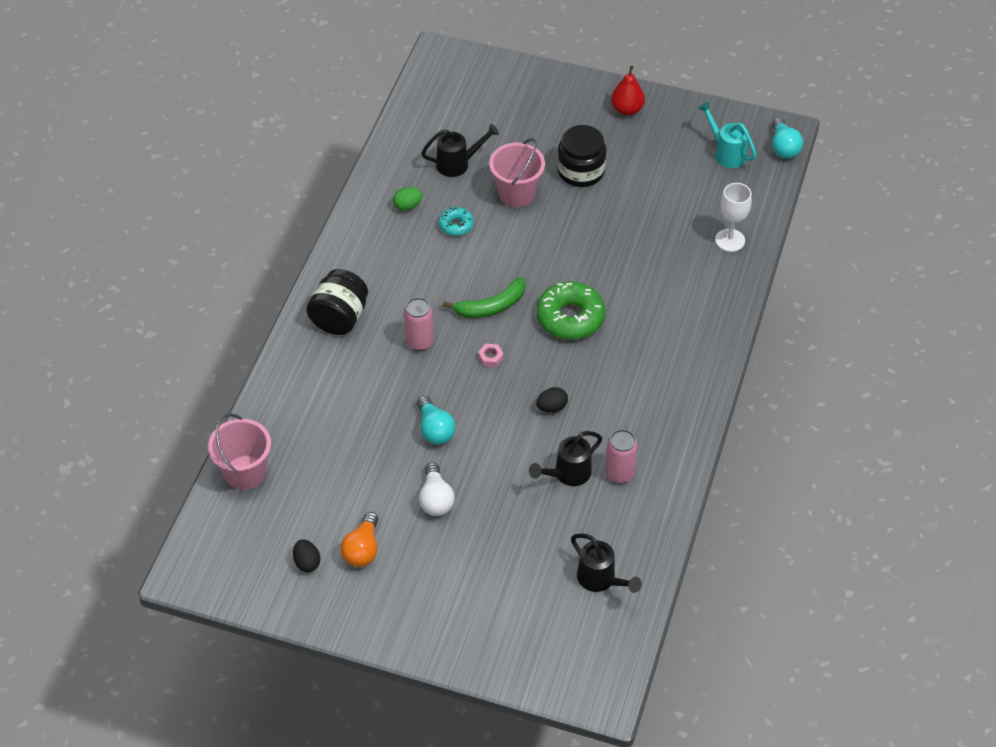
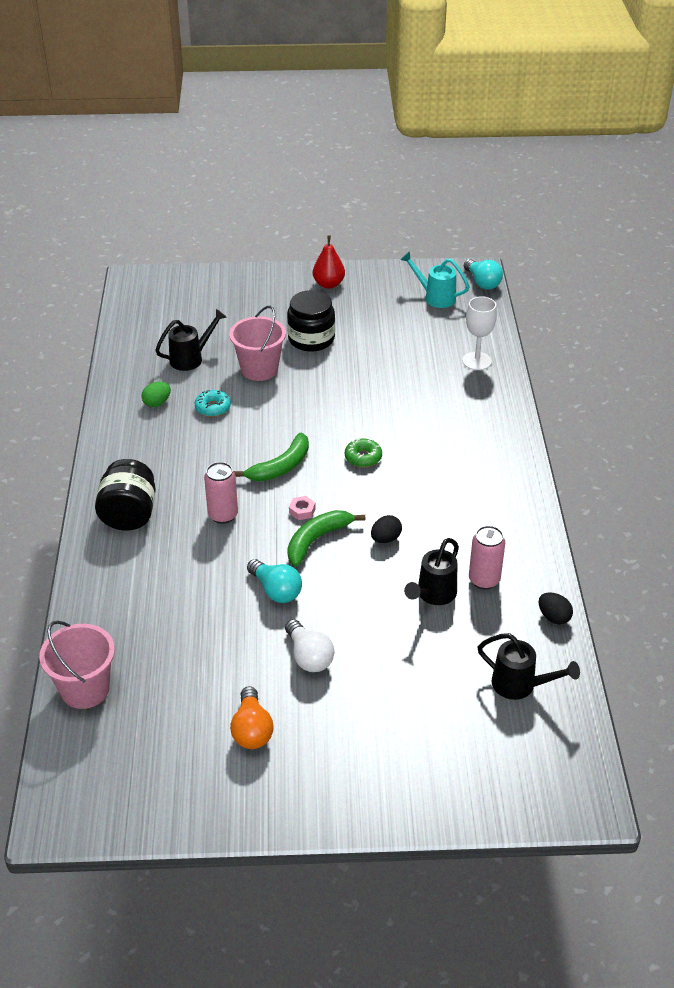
camera: 20 degrees left, 10 degrees down
(307, 562) = (195, 762): black egg -> black egg (553, 617)
(491, 390) = (317, 540): none -> green banana
(570, 317) = (363, 457): green donut -> green donut, size x0.53

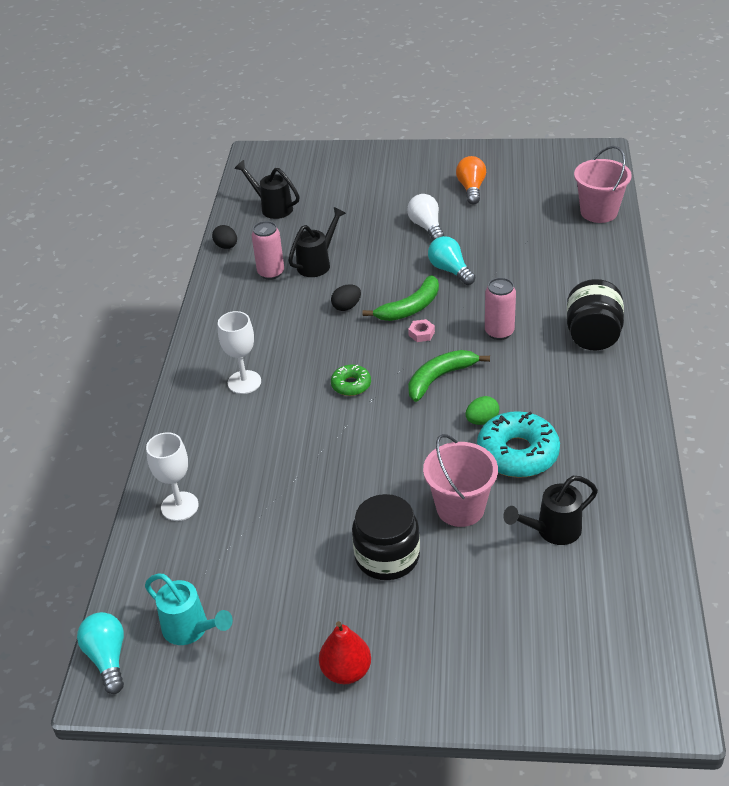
camera: 170 degrees left, 0 degrees up
(157, 403) = (587, 463): green egg -> green egg (482, 420)
(213, 408) = (517, 453): turquoise donut -> turquoise donut, size x1.88
(464, 456) = (244, 382): none -> white goblet

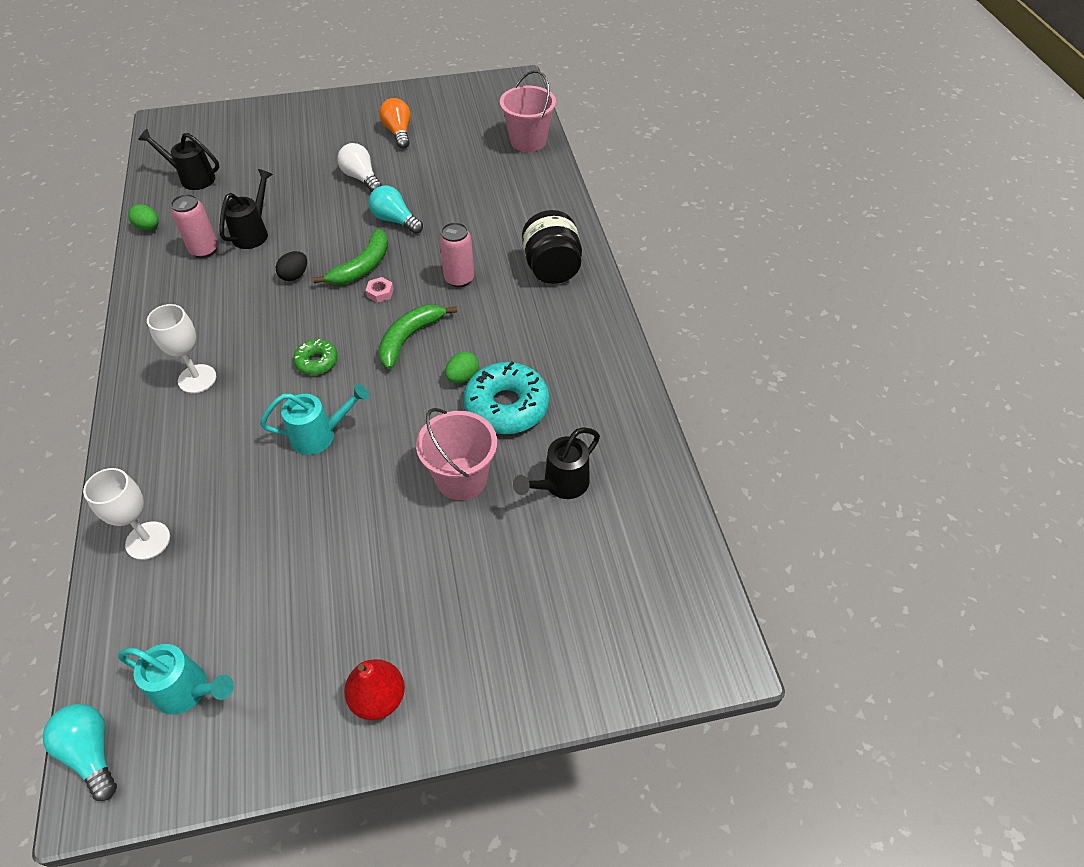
camera: 20 degrees left, 10 degrees up
(226, 246) = (148, 227): black egg -> green egg
(341, 448) = (320, 435): none -> turquoise watering can
(387, 556) = (395, 550): black jar -> none

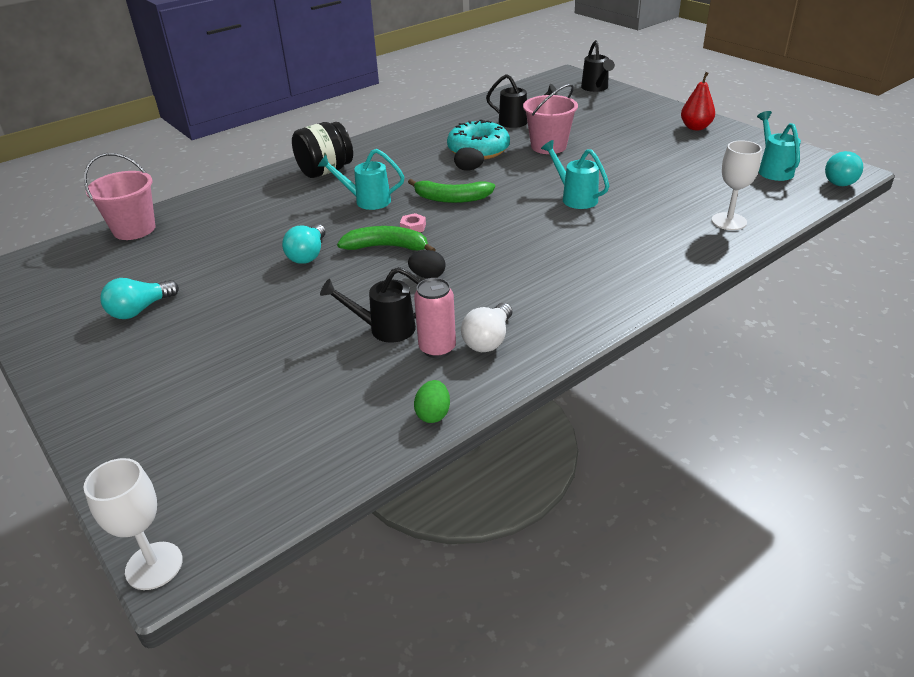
camera: 115 degrees left, 15 degrees down
(192, 178) = (312, 432): black watering can -> black watering can (596, 88)
(197, 379) = (591, 268): white goblet -> white goblet (154, 566)
(317, 361) = (514, 225): green donut -> none
(361, 178) = (245, 300): white light bulb -> white light bulb (488, 340)
(398, 132) = (140, 310): orange light bulb -> turquoise light bulb
(459, 279) = (367, 201): pink can -> turquoise watering can
(462, 377) = (469, 169): green egg -> black egg

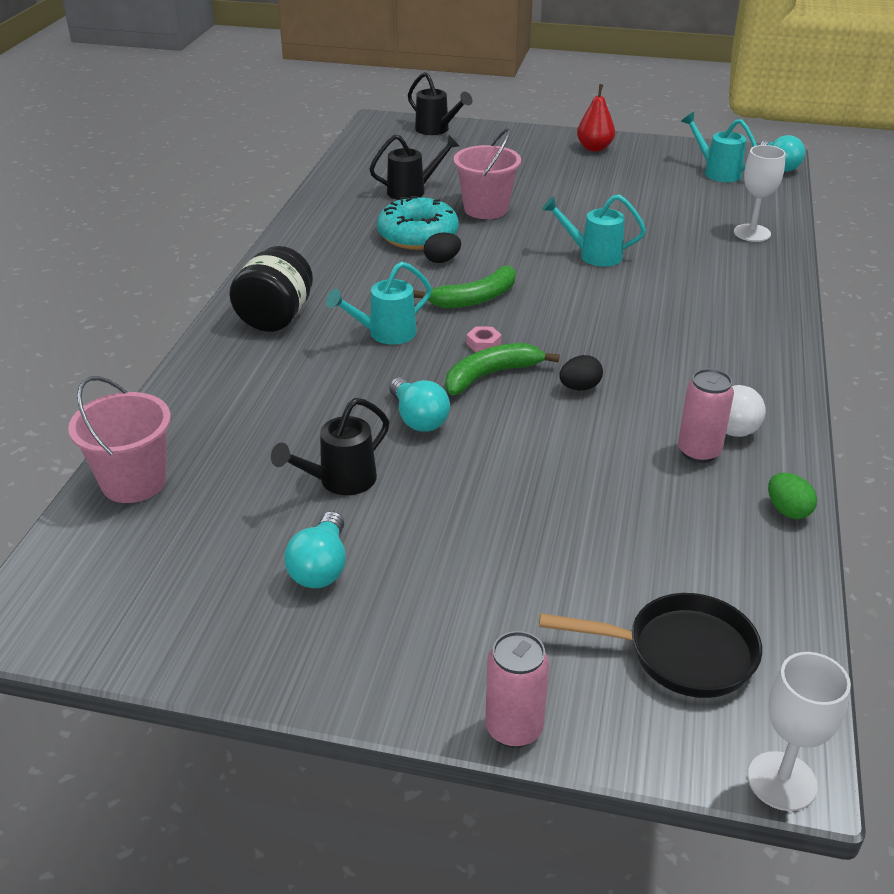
camera: 40 degrees left, 0 degrees up
(85, 442) = (514, 728): none -> pink can
(226, 458) = (680, 653): none -> black pan
(385, 329) = (623, 457): black watering can -> black watering can (340, 481)

